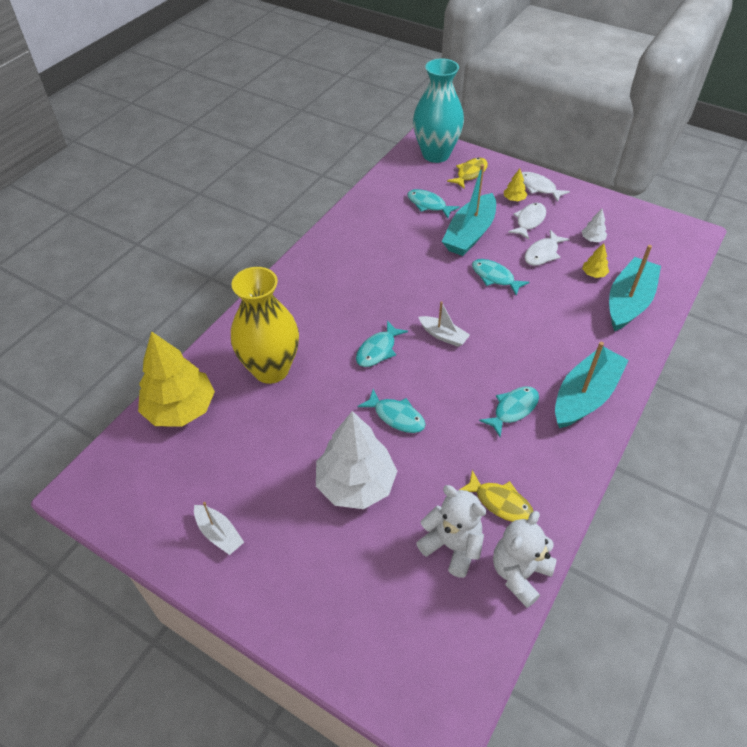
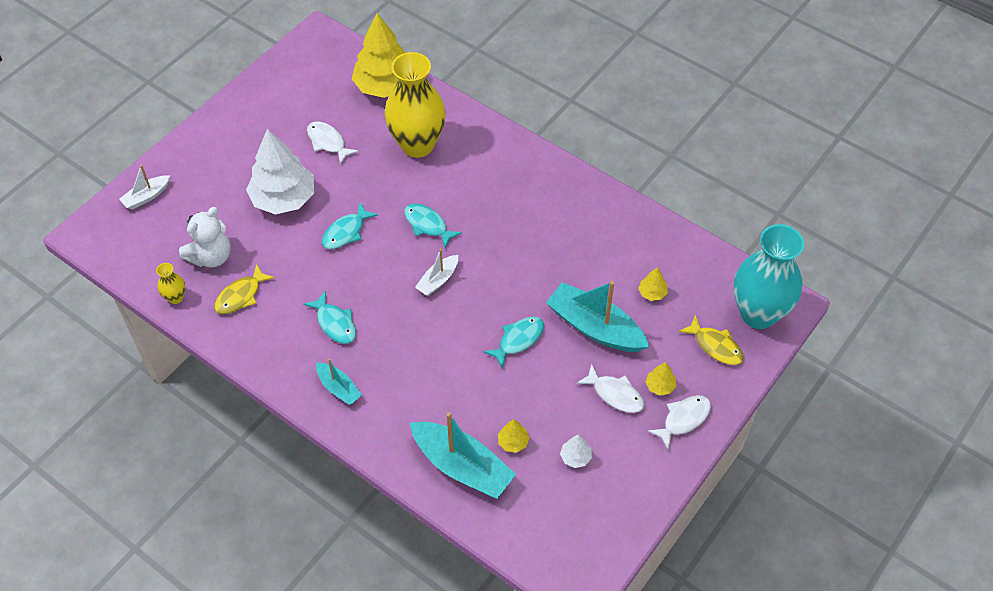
camera: 95 degrees right, 5 degrees up
(219, 534) = (261, 114): white boat -> white boat (146, 197)
(428, 205) = (652, 293): turquoise fish -> yellow tree
(519, 573) = (176, 298): white teddy bear -> yellow vase
(543, 253) = (554, 396): white fish -> white fish (328, 142)
(585, 396) = (339, 388): turquoise boat -> turquoise boat, size x0.53

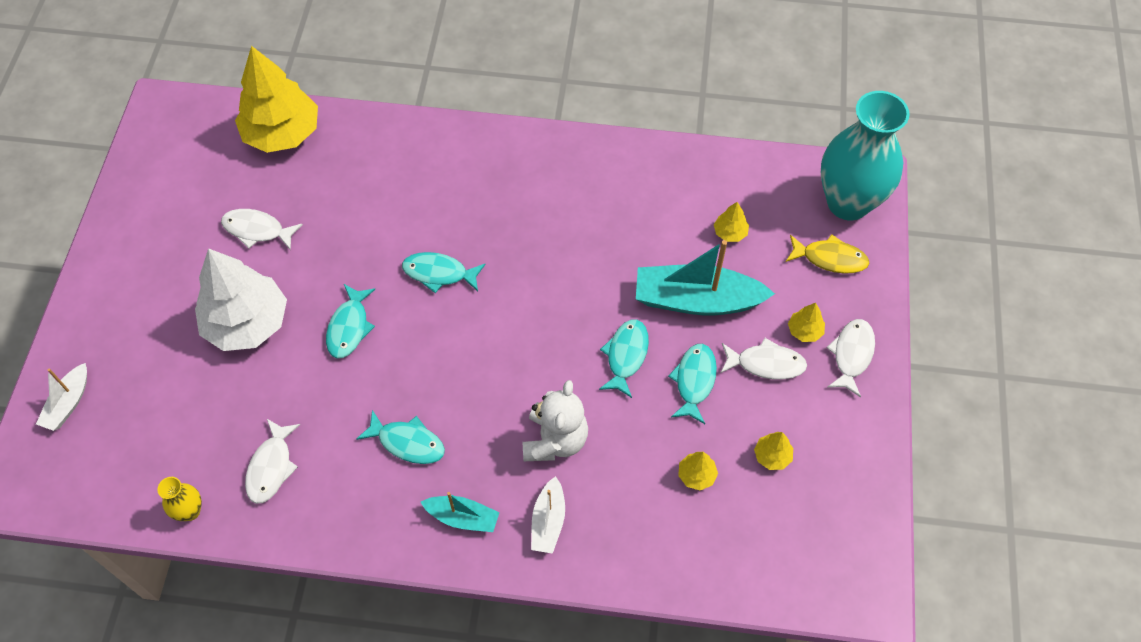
camera: 30 degrees left, 5 degrees up
(211, 256) = (202, 437): white teddy bear -> white teddy bear (555, 440)
(241, 296) = (271, 467): yellow fish -> white fish
(417, 145) = (366, 185): yellow vase -> none
(438, 280) = (493, 332): white boat -> white boat (548, 521)
(462, 466) = (661, 533): turquoise boat -> none
(555, 380) = (694, 381): none -> turquoise fish
(575, 457) = (772, 456): white tree -> yellow tree

